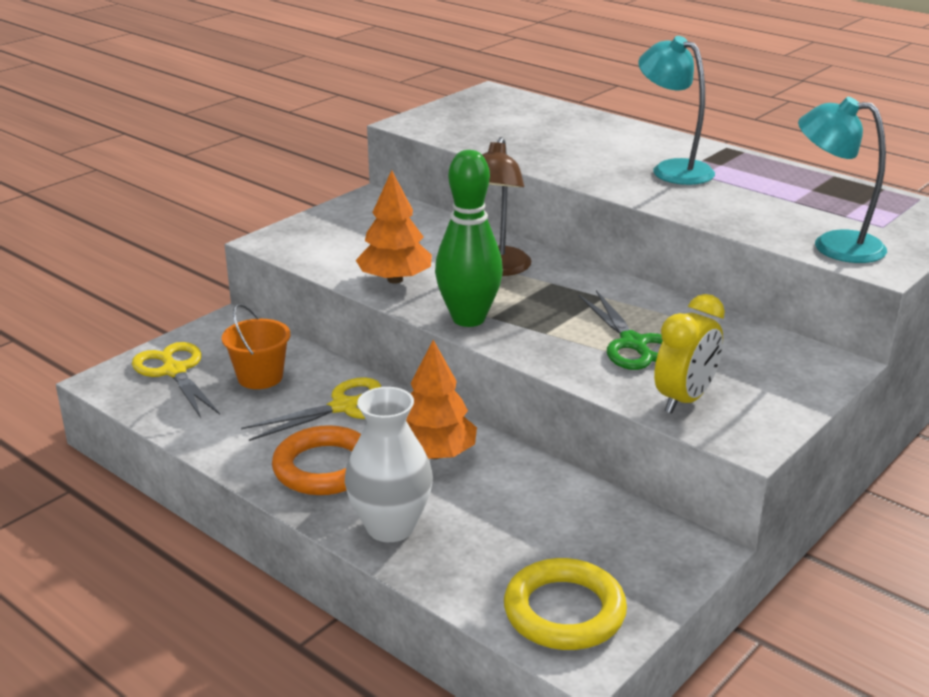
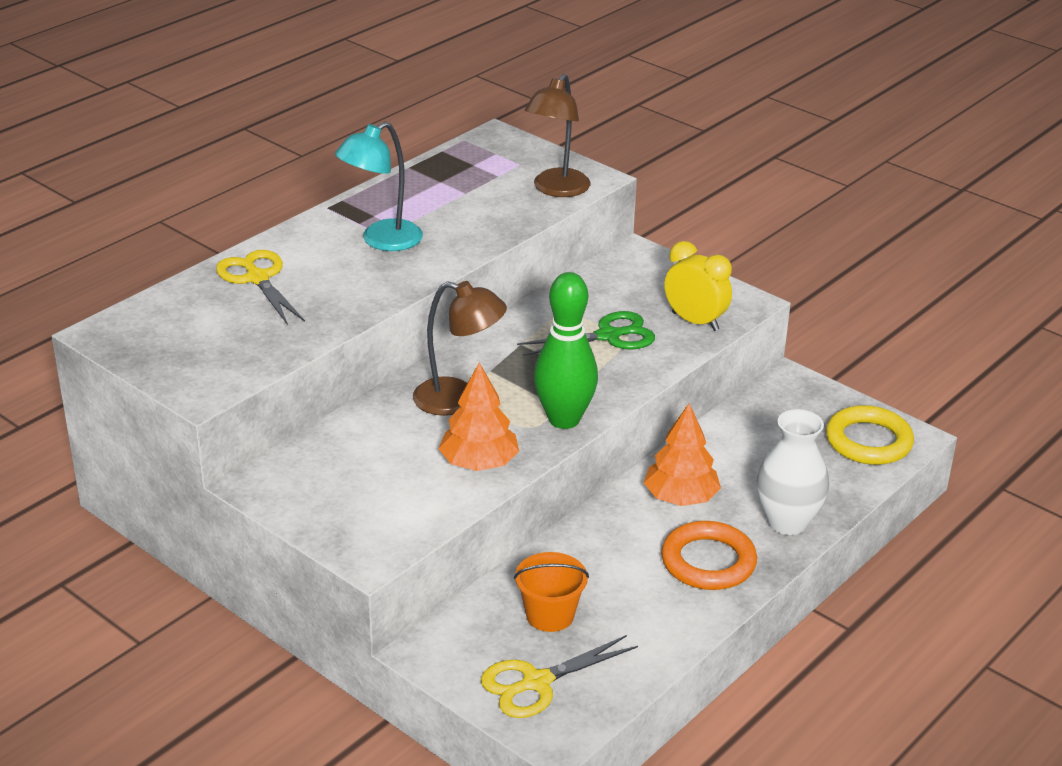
camera: 90 degrees left, 5 degrees up
(344, 407) = (606, 553): yellow scissors -> yellow scissors (257, 278)
(833, 245) = (556, 189): turquoise lamp -> brown lamp

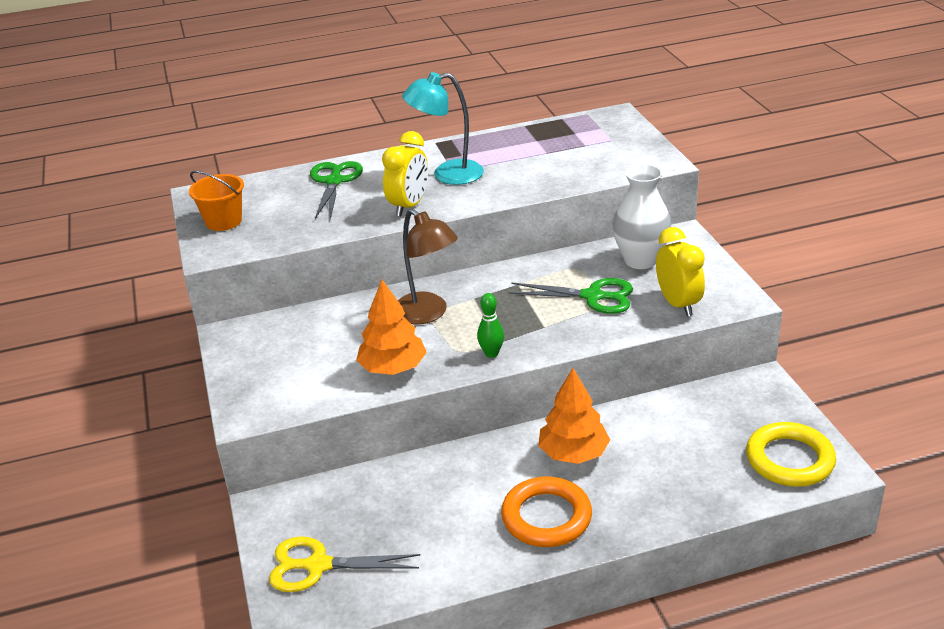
camera: 35 degrees right, 0 degrees up
(257, 278) = (334, 181): yellow scissors -> green scissors
(377, 285) = (409, 206): none -> yellow clock
(550, 615) = (380, 513): orange bucket -> orange bucket (223, 221)
(556, 189) = (621, 165): brown lamp -> none
(564, 419) = (491, 353): green bowling pin -> green bowling pin, size x0.47
(787, 522) = (647, 507): white vase -> white vase (640, 260)

